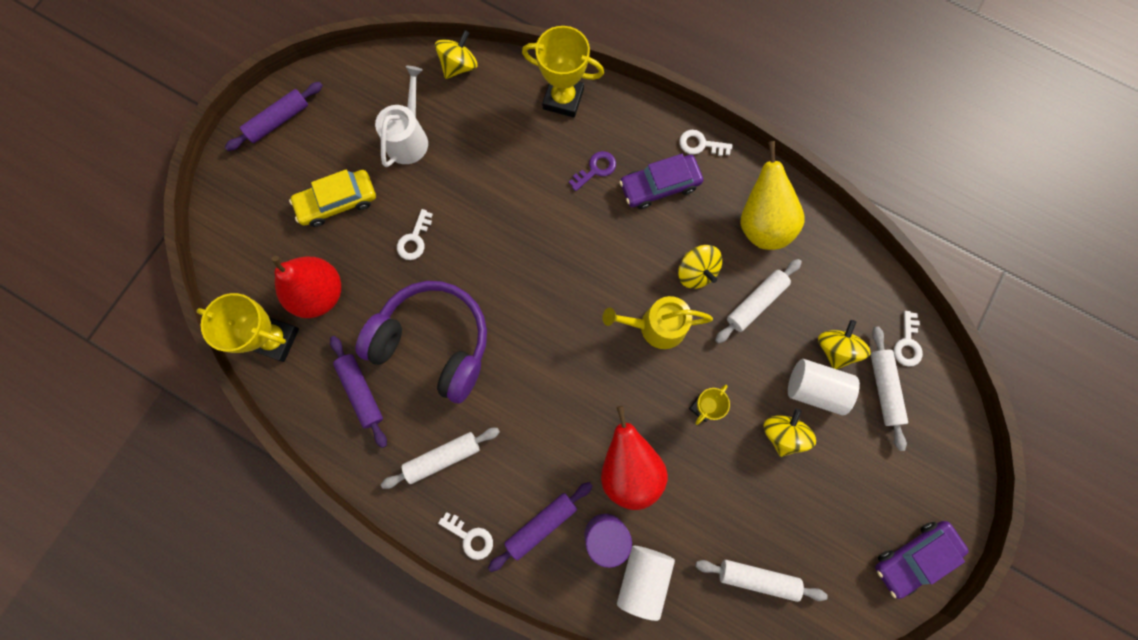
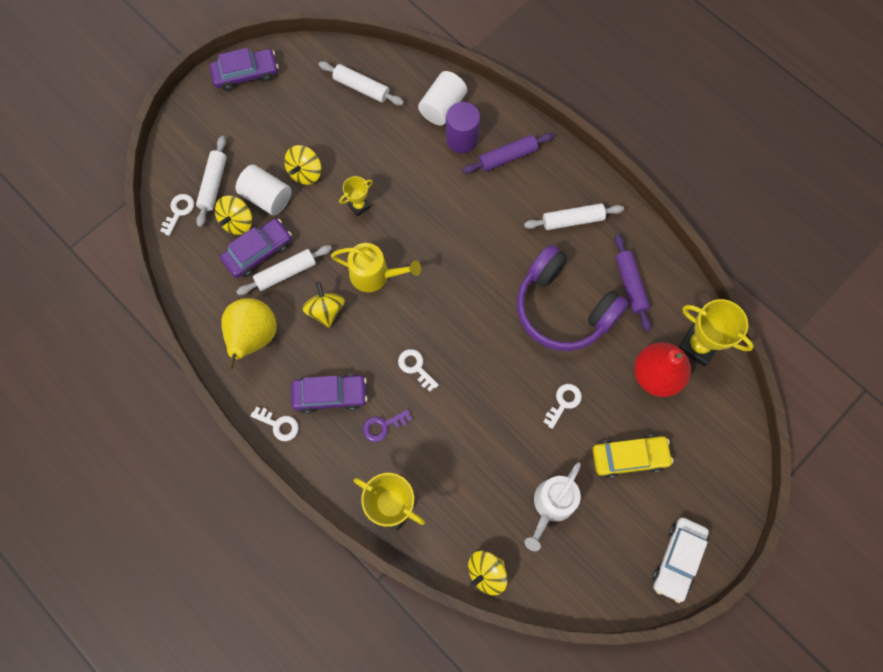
camera: 165 degrees left, 5 degrees down
(278, 120) = (677, 559): purple rolling pin -> white car
(470, 537) = (562, 161): white key -> white key (415, 367)
(629, 468) = (430, 178): red pear -> none
(796, 319) = (258, 252): none -> purple car

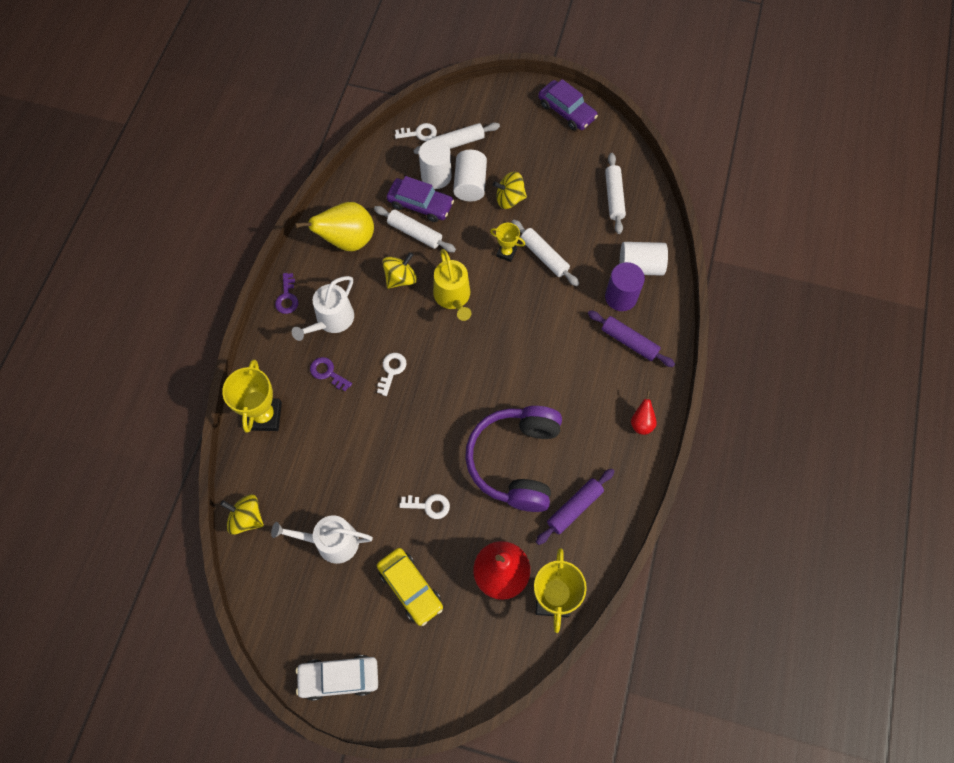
camera: 60 degrees right, 5 degrees down
(237, 222) = (436, 176): yellow spinning top -> white cylinder
(279, 425) = (287, 297): white key -> purple key
(330, 395) = (332, 320): purple car -> white watering can
(572, 220) = (605, 426): white rolling pin -> white rolling pin (544, 256)
(585, 190) = (641, 423): none -> red pear

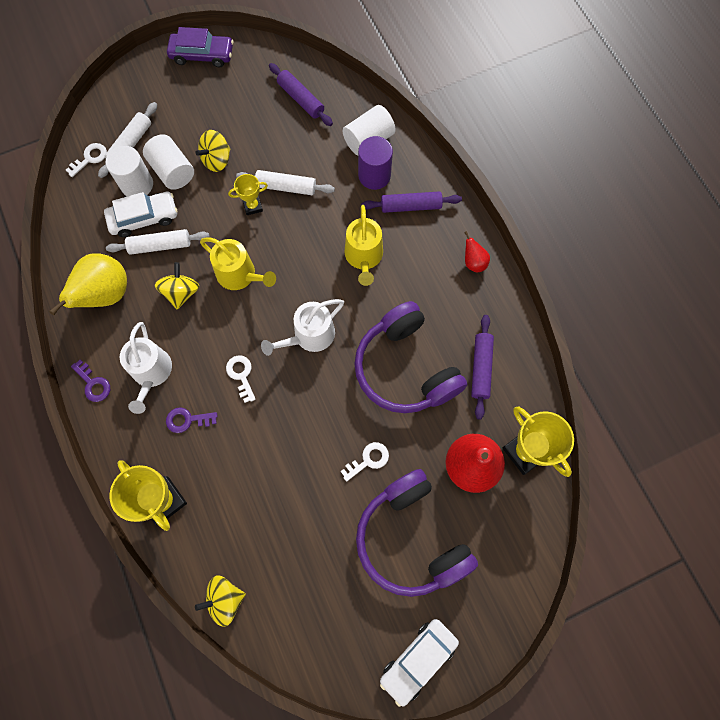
camera: 40 degrees left, 5 degrees up
(331, 542) = (315, 557): white watering can -> white watering can (309, 336)
(410, 588) = (411, 538): yellow car -> purple headphones
(420, 204) = (144, 218): purple car -> white car
(557, 353) = (364, 257): none -> yellow watering can
(614, 197) = (300, 99): white rolling pin -> purple rolling pin

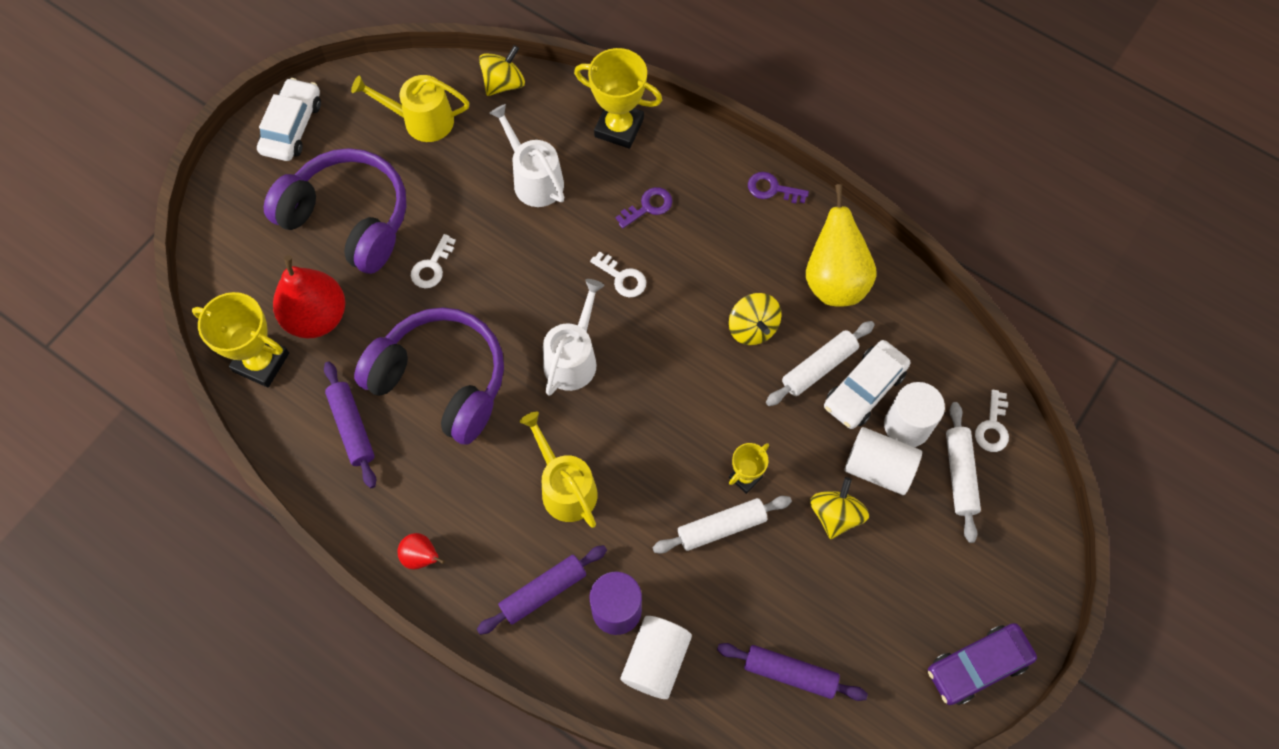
camera: 150 degrees right, 5 degrees down
(151, 373) = (720, 230): white watering can -> white watering can (534, 179)
(240, 275) = (700, 384): yellow watering can -> yellow watering can (422, 120)

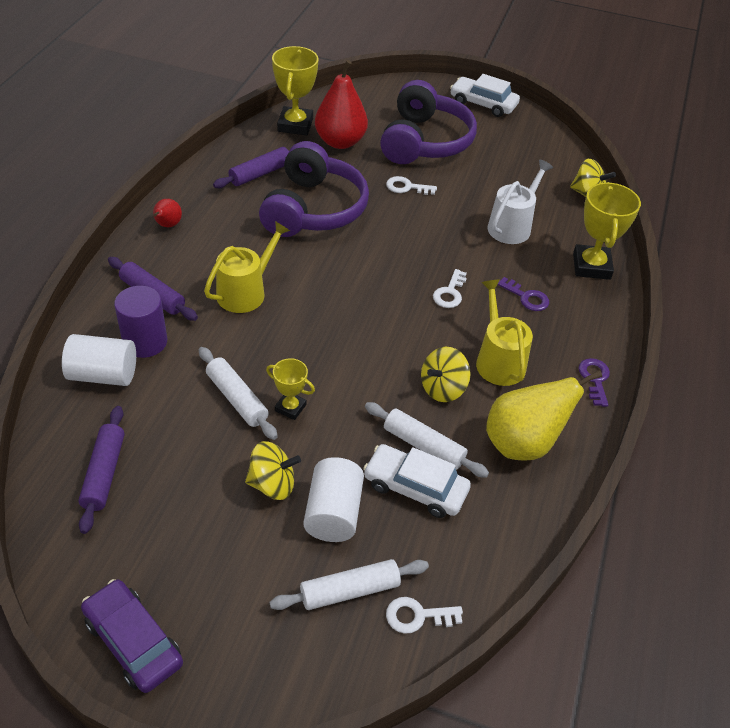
camera: 70 degrees right, 20 degrees down
(292, 127) = (483, 103): white car -> white car turned 150 degrees counterclockwise
(422, 120) = (527, 160): yellow watering can -> yellow watering can (498, 361)
(573, 358) = (362, 276): white watering can -> none
(907, 425) = (389, 531): white cylinder -> none

